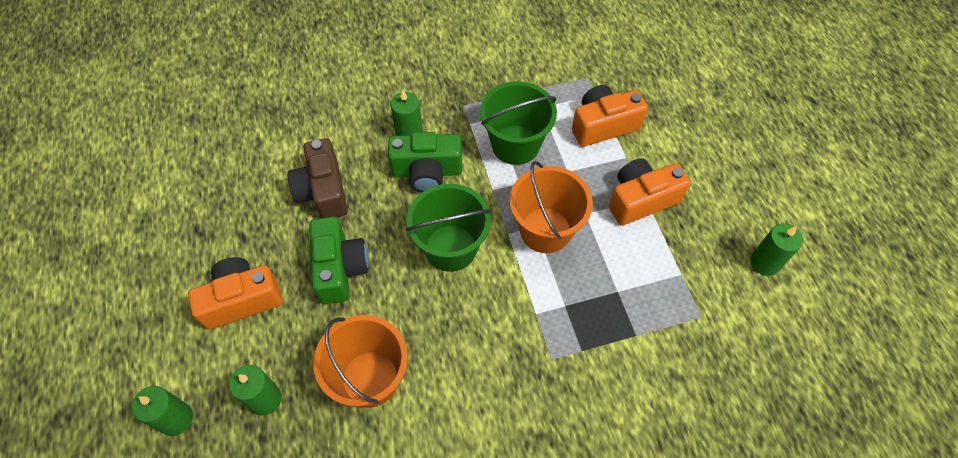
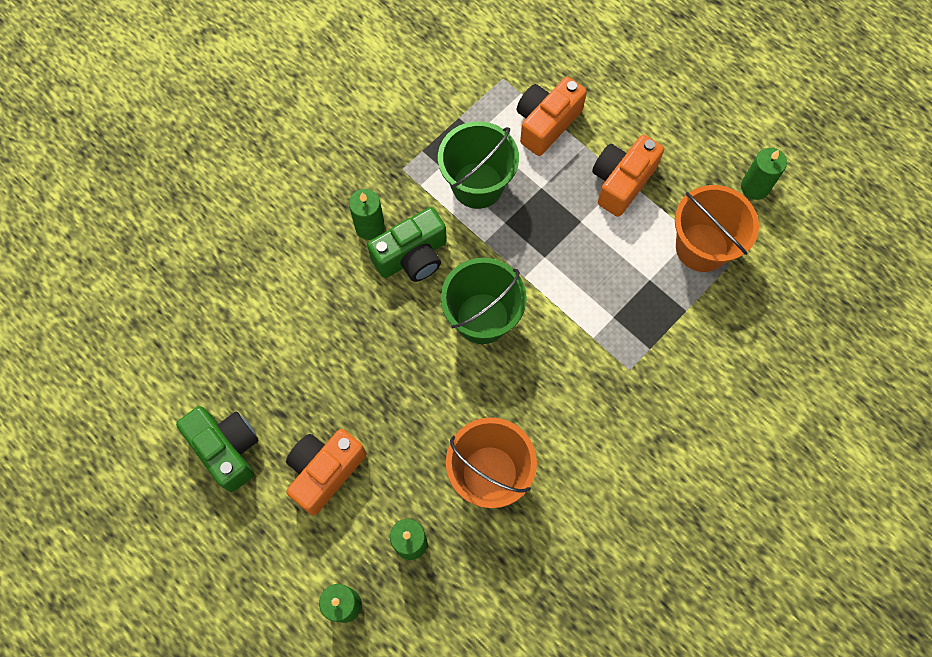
camera: 30 degrees left, 10 degrees up
(323, 191) = (326, 327): brown camera -> none
(340, 268) = (394, 392): green camera -> green camera (227, 449)
(545, 230) = (555, 256): orange bucket -> orange bucket (702, 247)

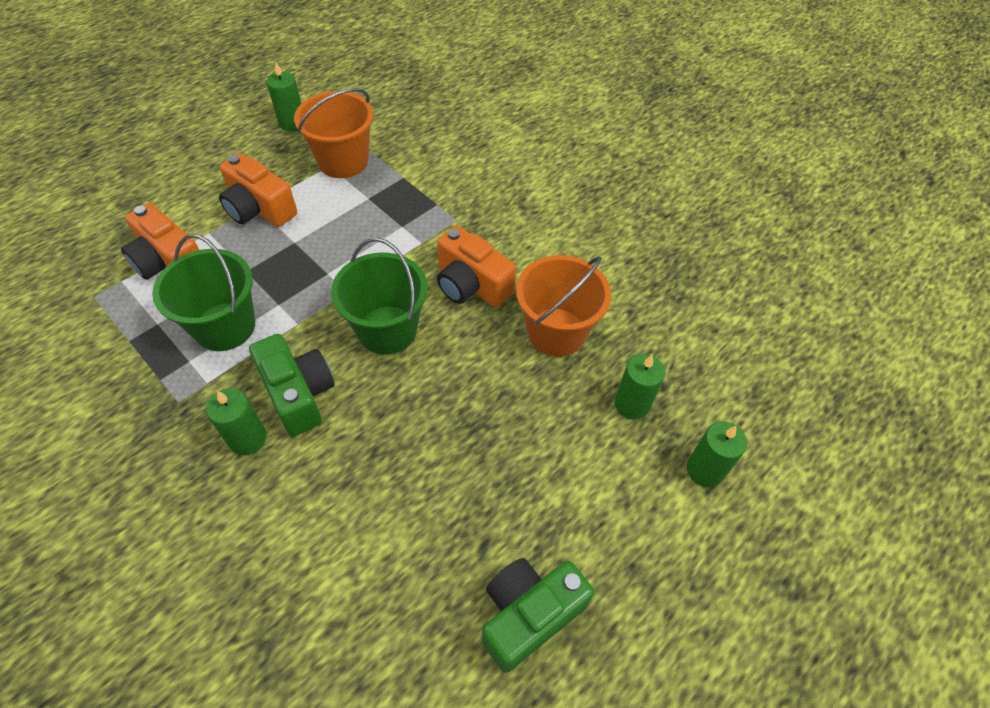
camera: 90 degrees left, 15 degrees down
(325, 471) = (556, 491): orange camera -> orange camera (471, 284)

